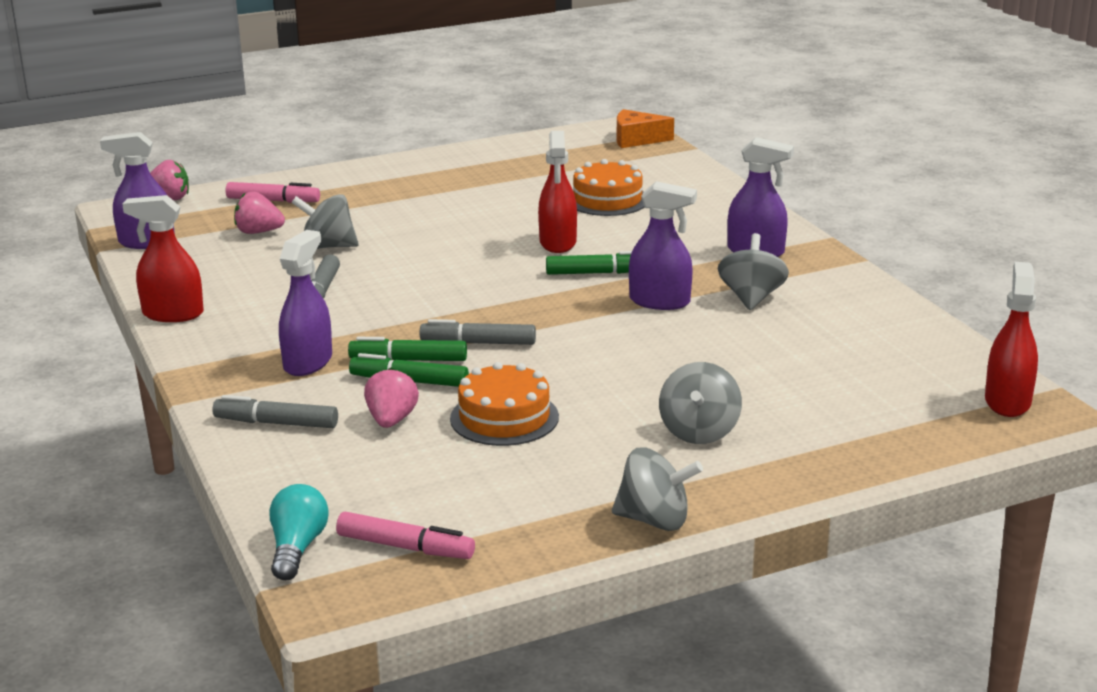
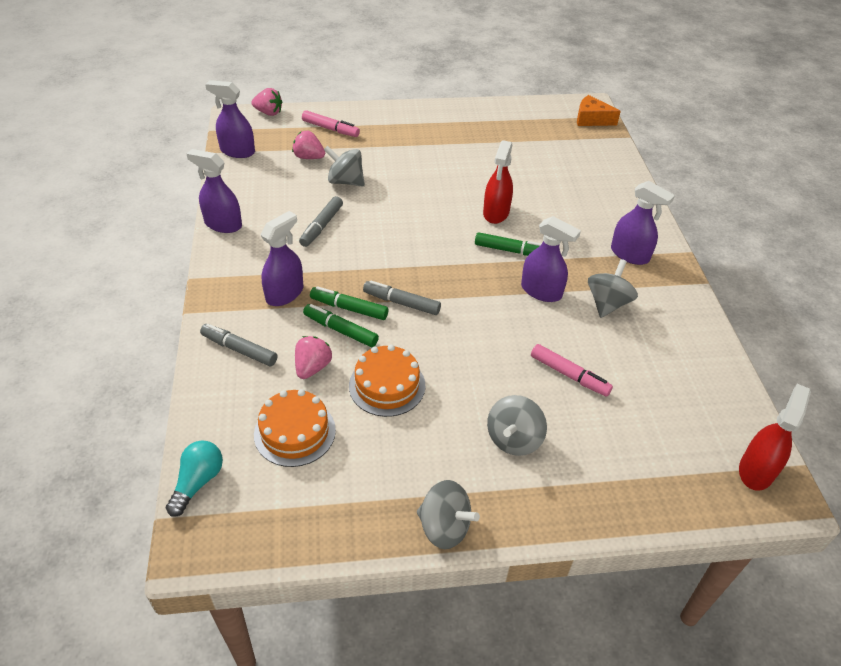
camera: 15 degrees right, 20 degrees up
(172, 314) = (223, 224): red spray bottle -> purple spray bottle
(405, 547) = (266, 503): pink marker -> pink marker (569, 375)
(607, 200) = (547, 176): orange cake -> orange cake (295, 432)

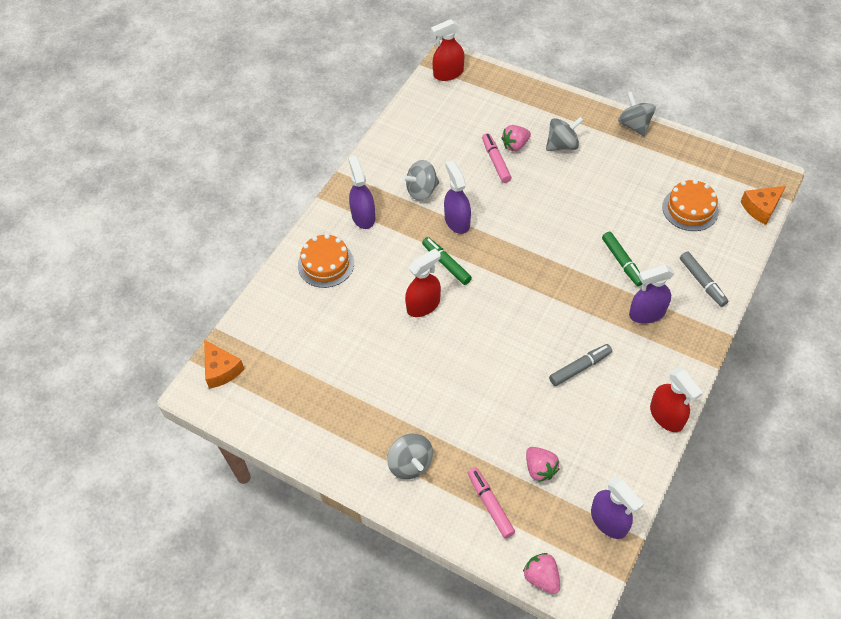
camera: 140 degrees left, 10 degrees up
(198, 482) = (761, 208): turquoise light bulb -> orange cheese
(223, 224) = (666, 416): purple spray bottle -> red spray bottle
(312, 367) = (657, 244): pink strawberry -> pink strawberry (515, 145)
(345, 181) = (525, 413): grey spinning top -> grey spinning top (410, 464)
(349, 308) = (605, 276): green marker -> none
(387, 385) = (615, 209): orange cake -> orange cake (326, 264)
(402, 303) = (564, 261): grey marker -> none

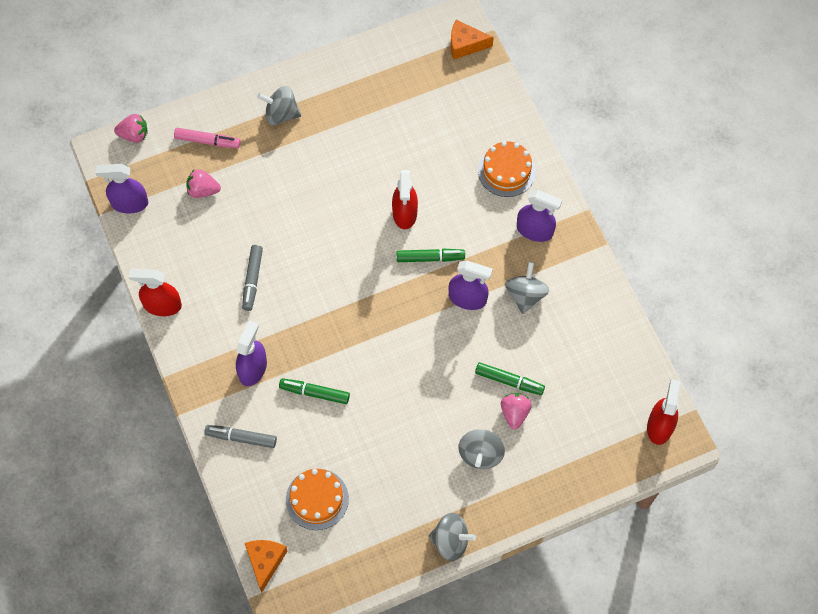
camera: 125 degrees right, 10 degrees up
(496, 161) = (509, 381): pink marker -> green marker

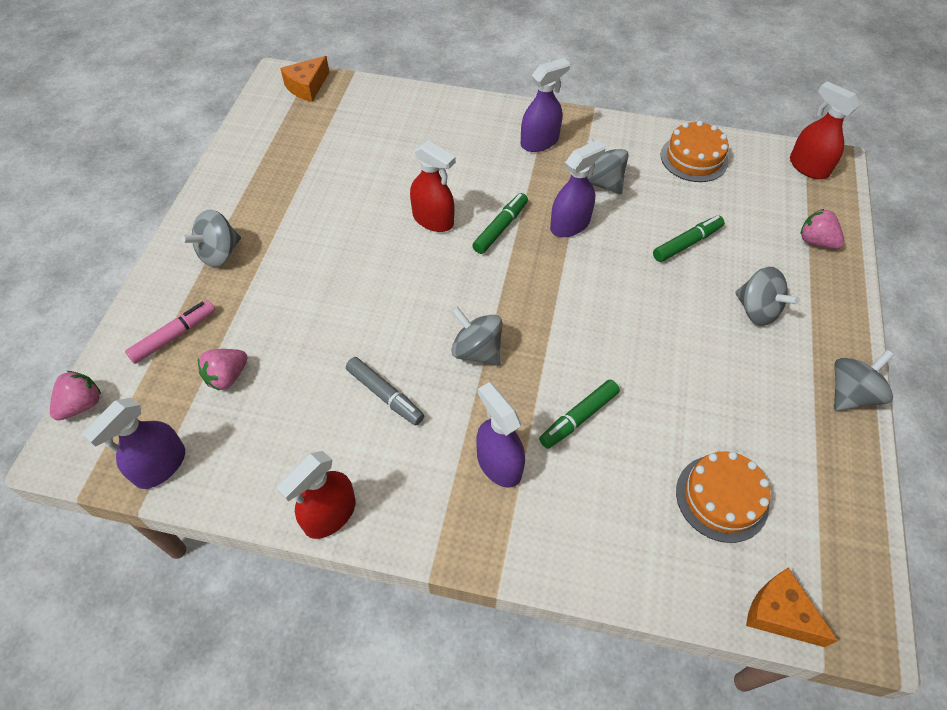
camera: 55 degrees left, 10 degrees down
(241, 438) = (583, 534): grey marker -> none
(320, 308) = (477, 351): none -> grey spinning top
(506, 171) = (461, 128): orange cake -> orange cake (694, 158)
(514, 413) = (726, 258): pink strawberry -> pink strawberry (815, 241)

